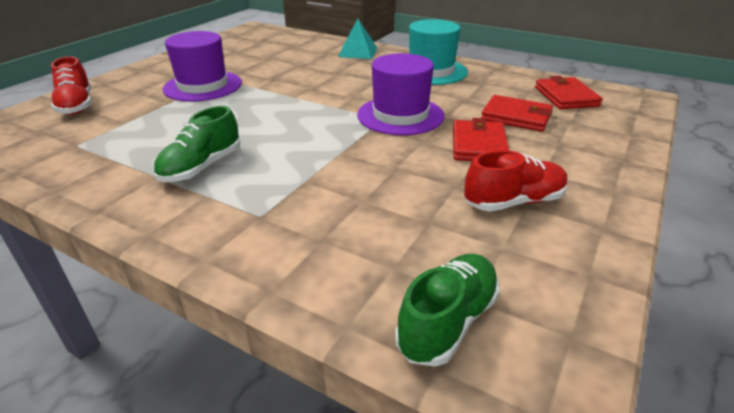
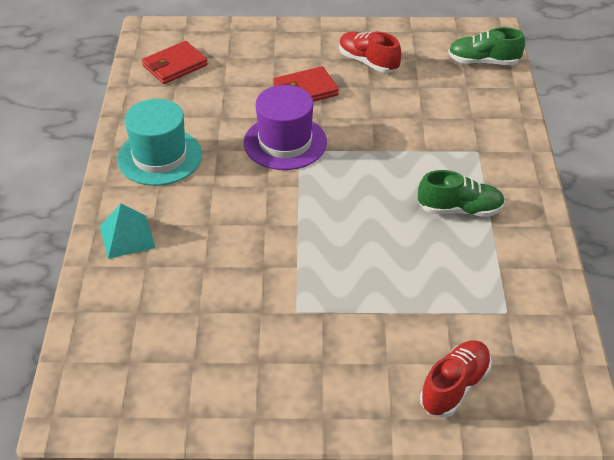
camera: 120 degrees left, 10 degrees up
(203, 86) = (326, 314): purple hat -> none
(516, 117) = (239, 83): red wallet -> none

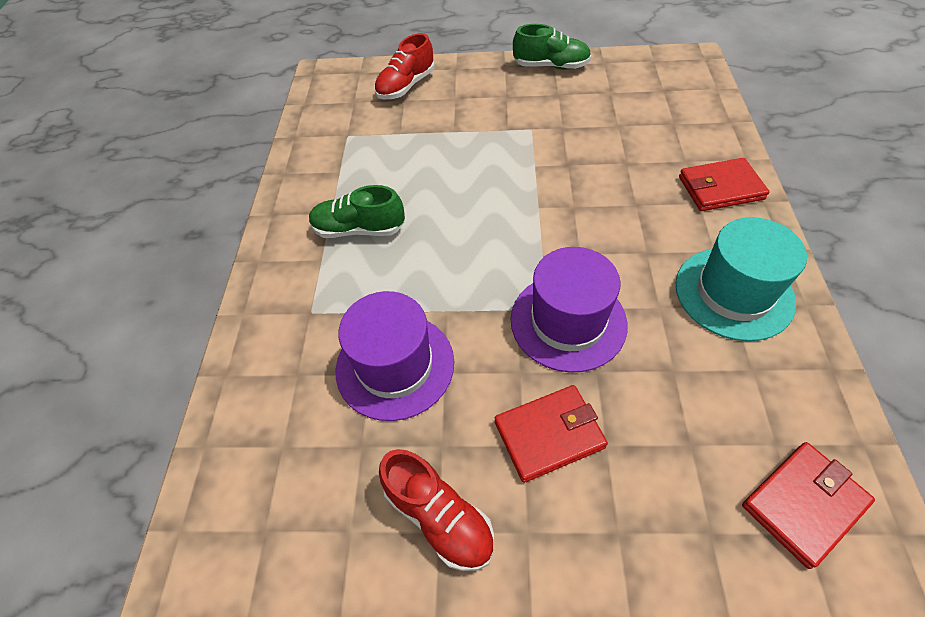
camera: 175 degrees left, 10 degrees up
(127, 236) = (720, 188): turquoise pyramid -> red wallet
(406, 121) = (395, 365): none -> purple hat
(483, 62) = (230, 518): green shoe -> green shoe (551, 66)

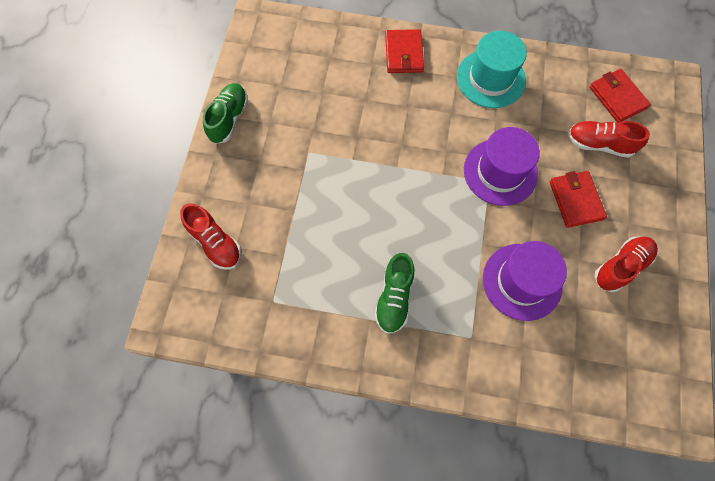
camera: 85 degrees left, 15 degrees up
(677, 471) = (599, 144): none -> red shoe

